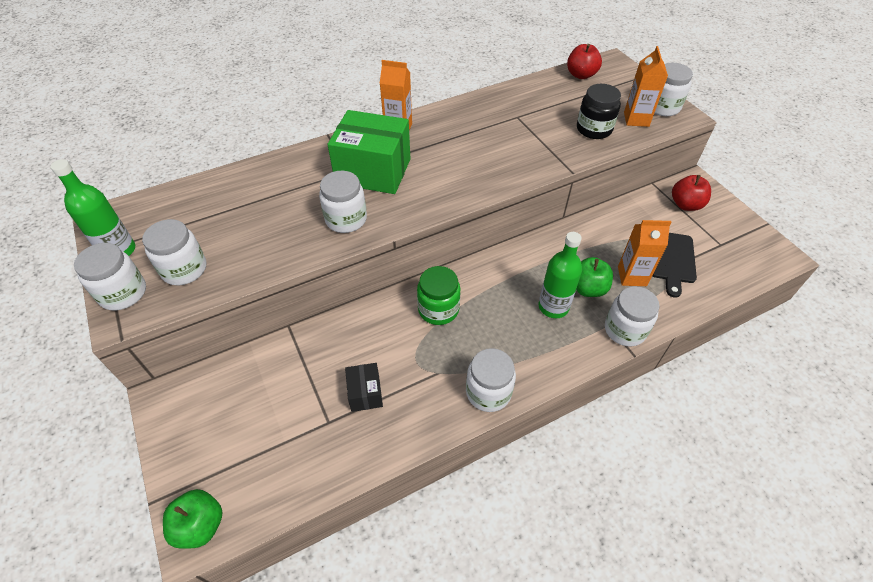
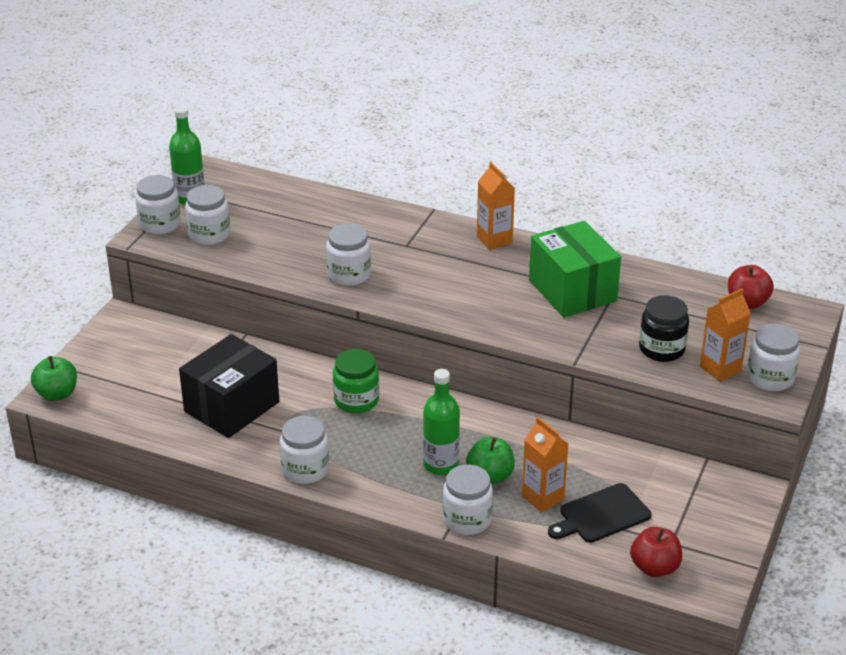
camera: 50 degrees right, 15 degrees down
(365, 393) = (232, 407): black box -> black box, size x2.08
(373, 171) = (421, 257): green box -> green box (572, 290)
(685, 205) = (703, 495): red apple -> red apple (654, 568)

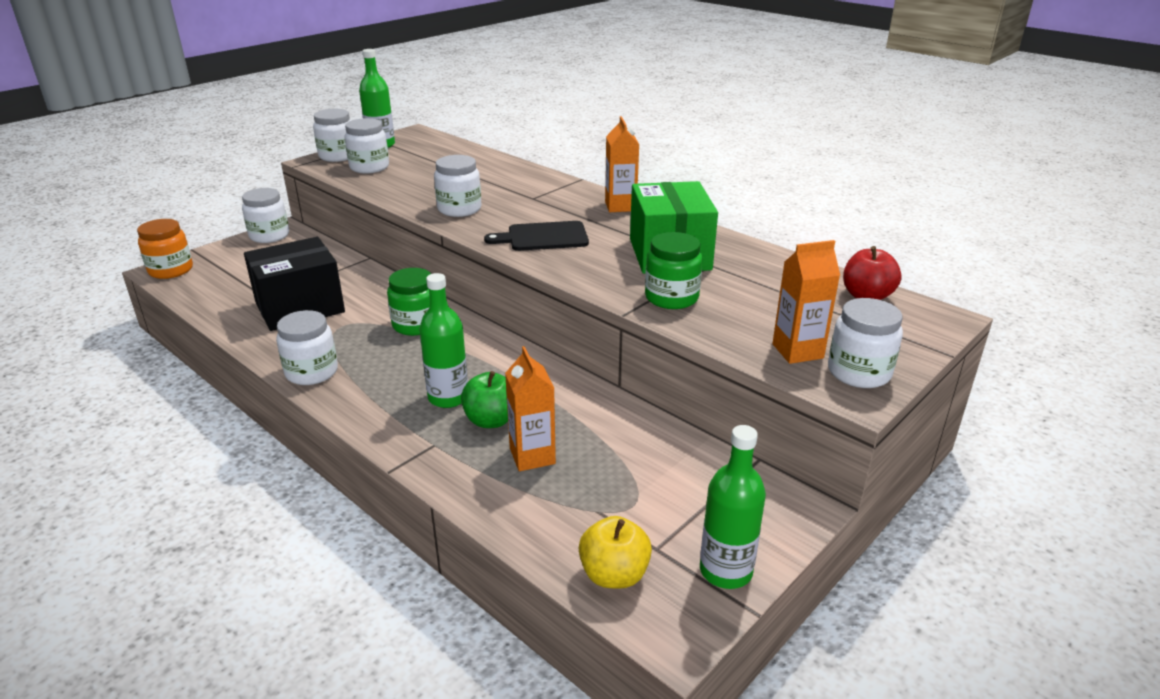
camera: 20 degrees right, 5 degrees down
(57, 394) = (171, 270): green apple -> orange jar
(467, 520) = (429, 459): white jar -> white jar (269, 236)
(601, 338) = (671, 298): none -> green jar
(601, 515) = (587, 492): black cutting board -> black cutting board (543, 237)
(654, 568) = (614, 574): red apple -> yellow apple
(661, 349) = (736, 319): black jar -> none
(724, 545) = (725, 571): none -> green bottle

